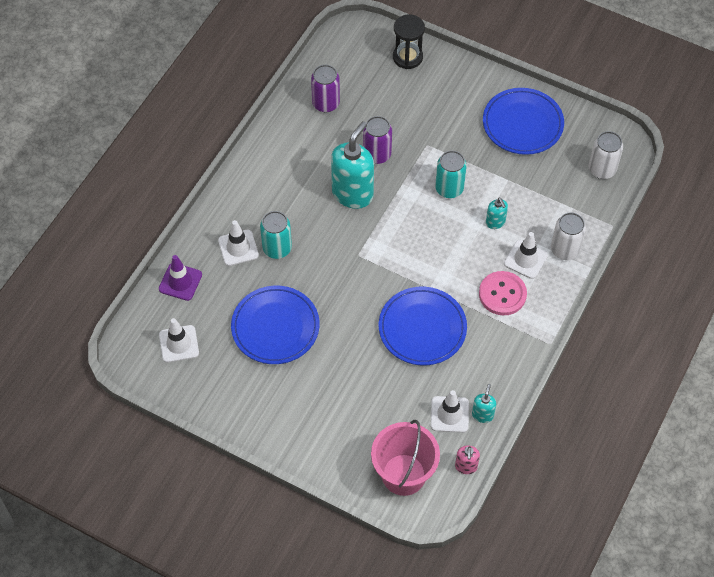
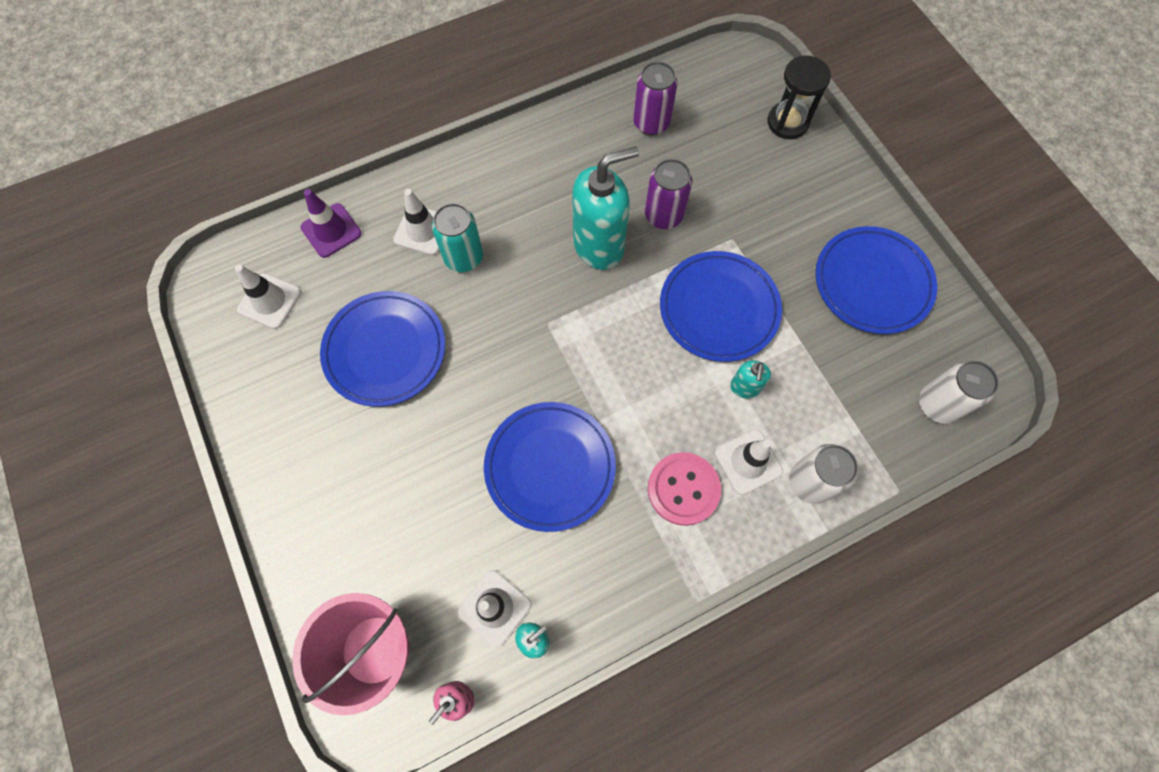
camera: 35 degrees right, 10 degrees up
(449, 188) = (719, 309): turquoise can -> blue plate

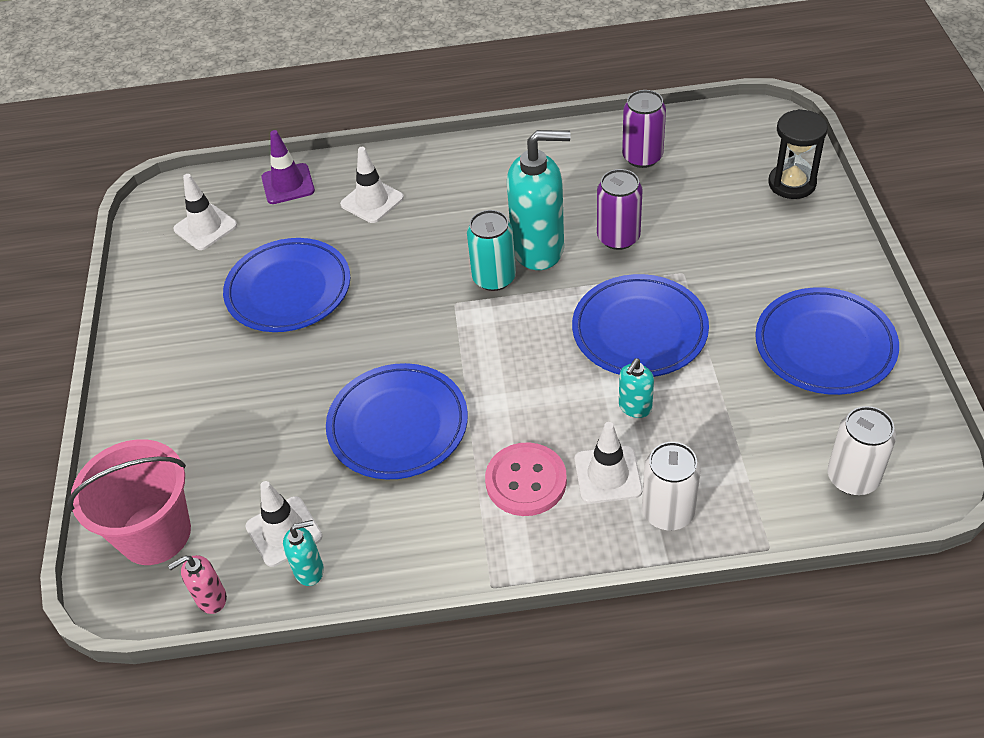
camera: 25 degrees right, 20 degrees down
(463, 257) = (400, 231): turquoise can -> turquoise can (494, 278)

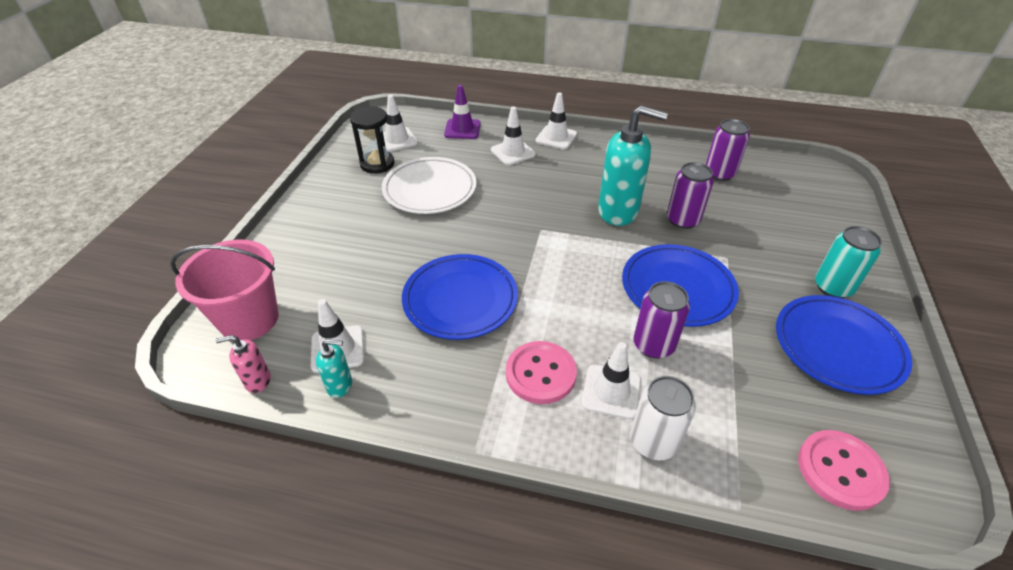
camera: 15 degrees right, 5 degrees down
(288, 290) = (430, 189): blue plate -> white plate
(419, 161) = (556, 137): none -> white traffic cone
(494, 278) = (577, 221): turquoise can -> turquoise can (833, 287)
(635, 407) = (653, 345): turquoise soap dispenser -> purple can
(792, 183) = (836, 220): black hourglass -> black hourglass (377, 164)
(852, 477) = (840, 470): white can -> pink button

